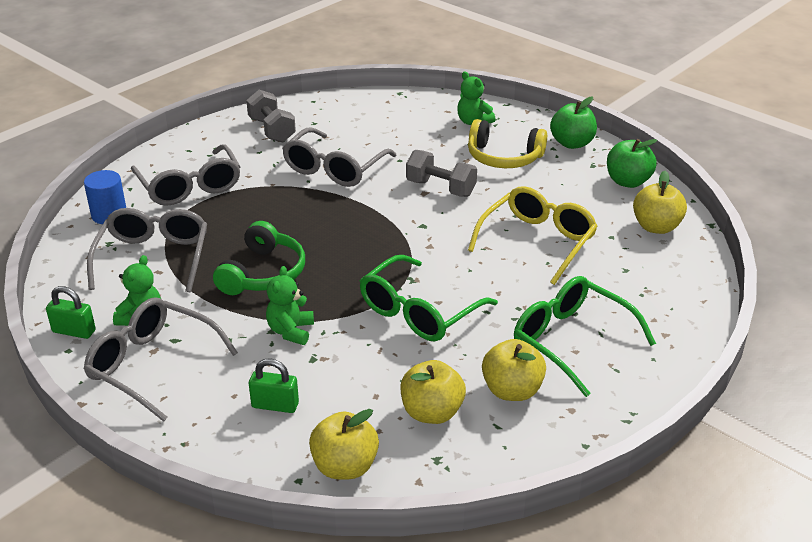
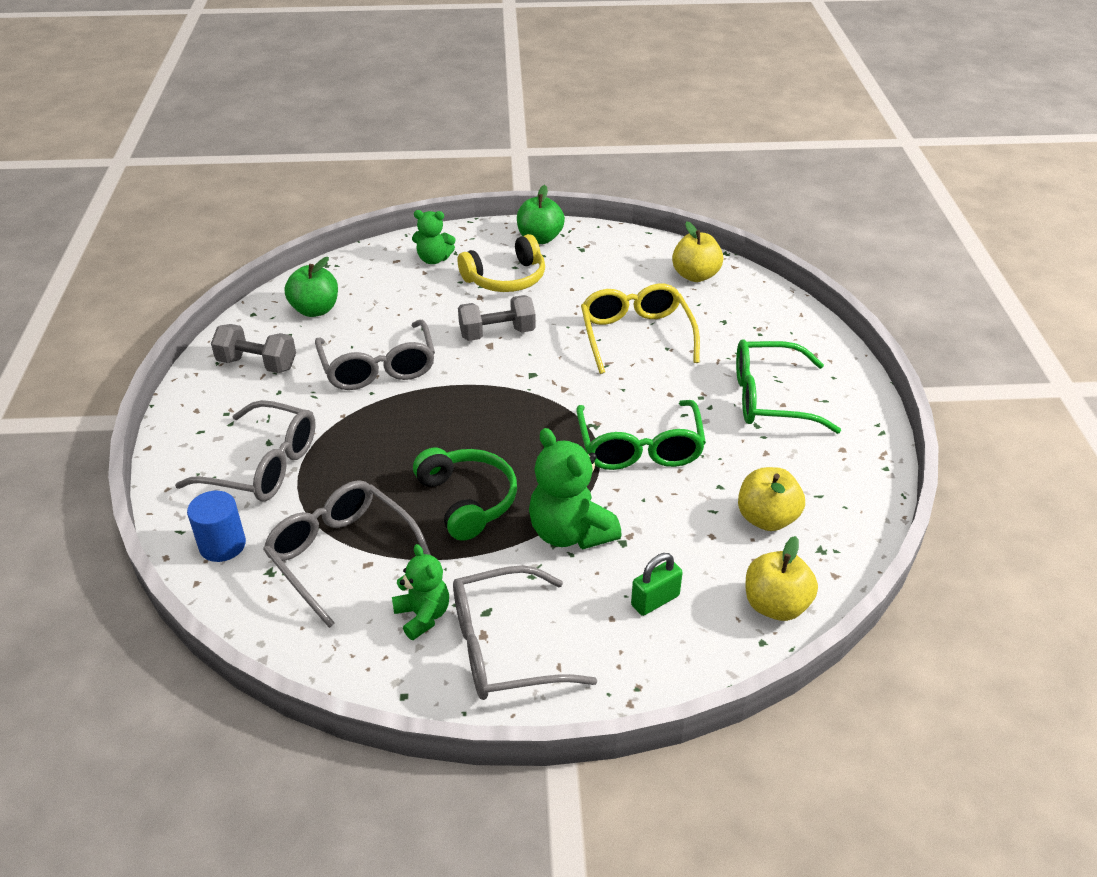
camera: 45 degrees left, 5 degrees up
(74, 331) = (379, 675): green padlock -> none
(291, 331) = (570, 532): green teddy bear -> green teddy bear, size x1.62
(512, 390) = (789, 463): yellow apple -> none
(628, 182) = (625, 249): green apple -> green apple (315, 310)

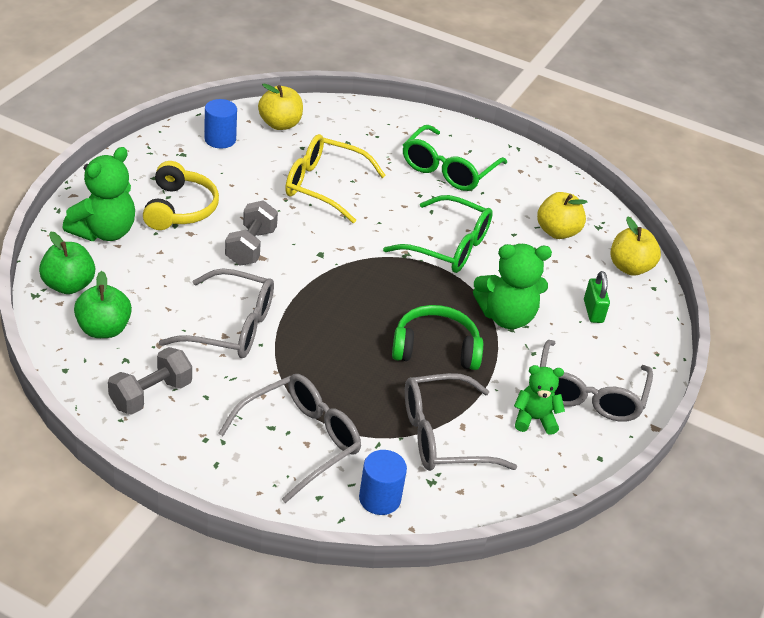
camera: 65 degrees left, 0 degrees up
(434, 259) = (104, 232): green teddy bear -> green teddy bear, size x1.62
(540, 238) = (142, 165): green apple -> green apple (69, 285)
(627, 257) = (220, 139): none -> blue cylinder

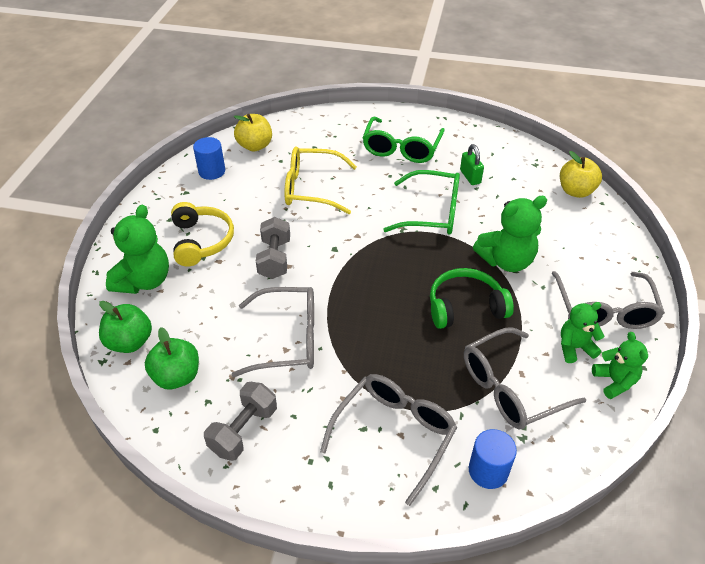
camera: 10 degrees left, 5 degrees up
(557, 232) = (507, 177): yellow apple -> none
(559, 461) = (614, 381): none -> green teddy bear
(593, 311) = (568, 236): green padlock -> green padlock (470, 177)

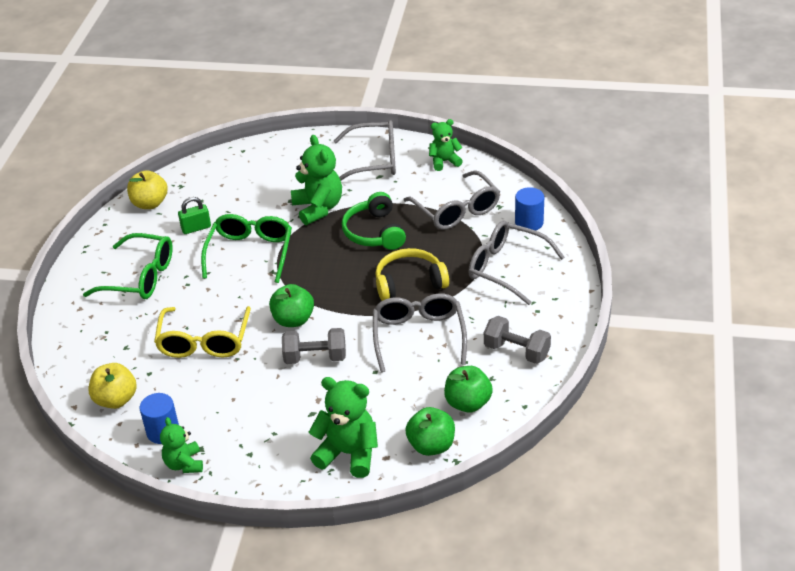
camera: 90 degrees left, 5 degrees down
(201, 241) = (287, 419): yellow headphones -> yellow headphones (409, 283)
(330, 243) = (293, 320): none -> green apple
(574, 348) = (414, 177): green teddy bear -> green teddy bear (184, 464)
(575, 191) = (225, 164): yellow apple -> yellow apple (150, 203)

